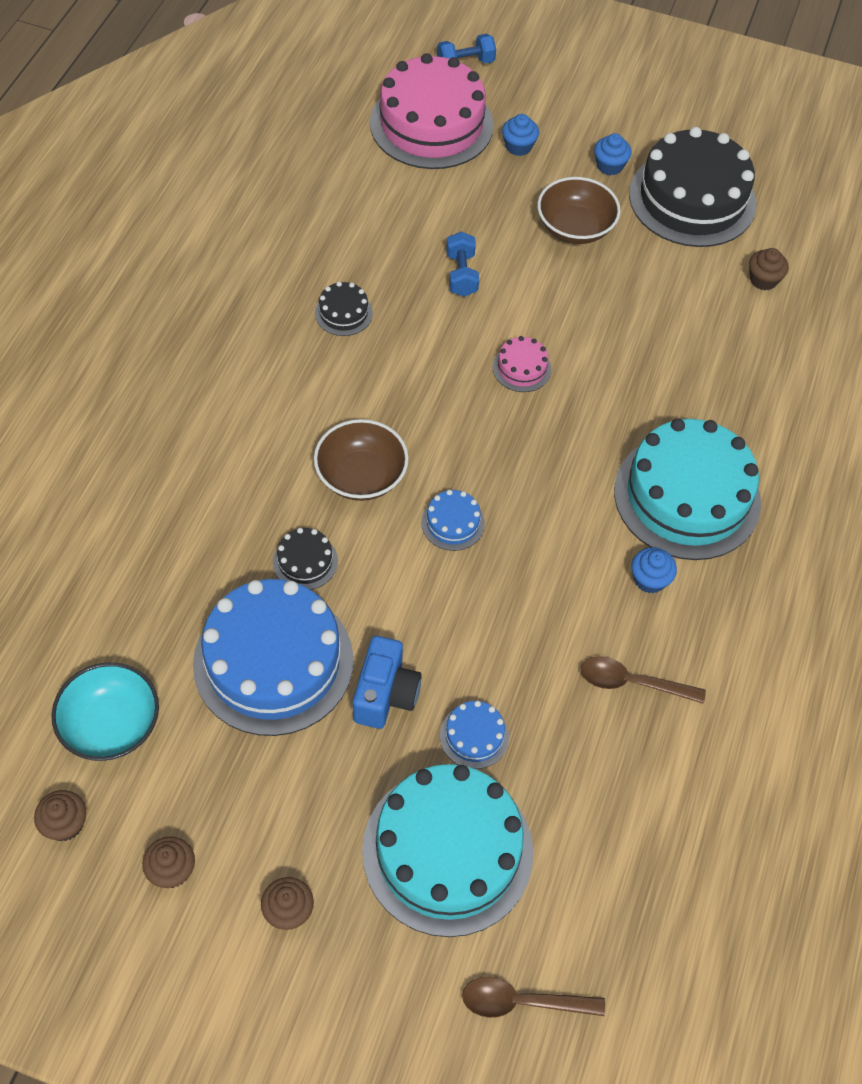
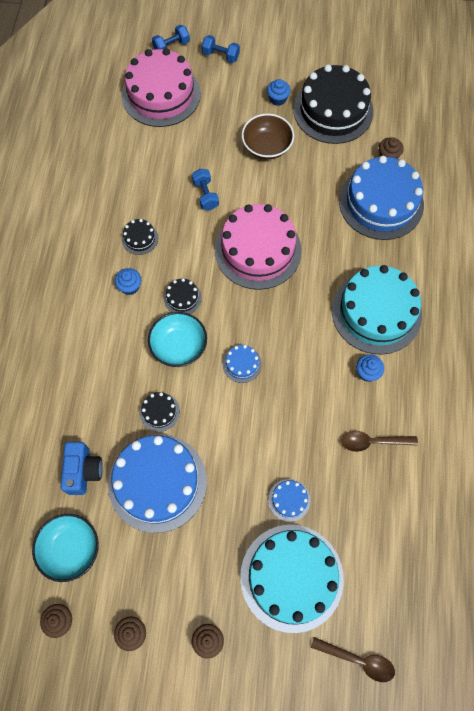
camera: 10 degrees left, 10 degrees up
(361, 476) = (179, 346): brown bowl -> turquoise bowl
(385, 694) = (230, 487): blue camera -> blue camera (83, 471)
(386, 409) = (182, 298): none -> black cake
(518, 146) = (219, 98): blue cupcake -> blue cupcake (130, 286)
(521, 368) = (258, 250): pink cake -> pink cake, size x2.35
(522, 1002) = (358, 660): brown spoon -> brown spoon turned 150 degrees counterclockwise
(537, 90) = (220, 56): none -> blue dumbbell
(735, 342) = (381, 203): none -> blue cake

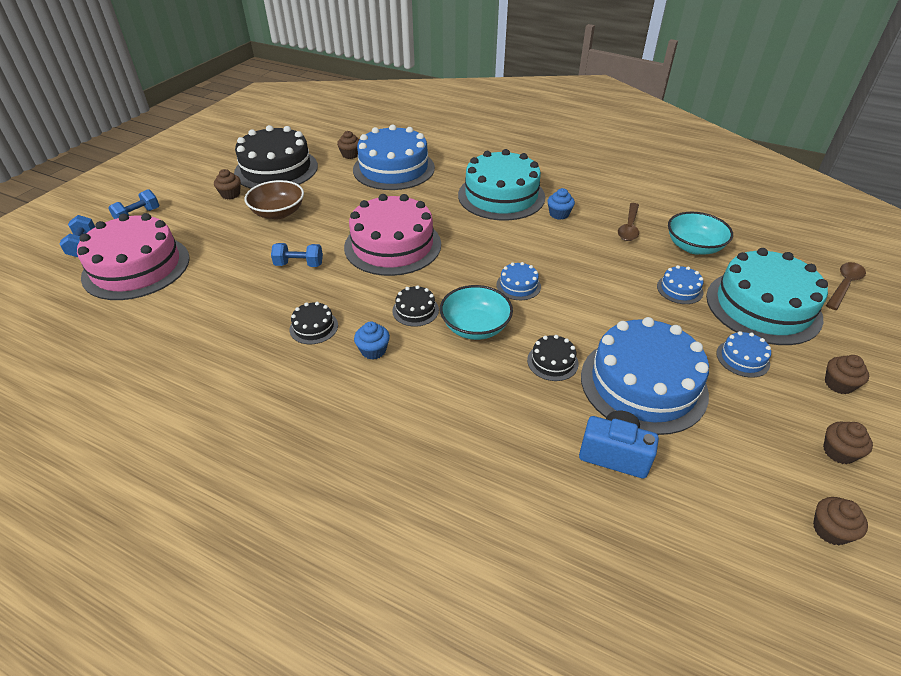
camera: 70 degrees left, 25 degrees down
(70, 549) = (725, 494): turquoise bowl -> turquoise bowl (694, 247)
(213, 559) = (742, 358): none -> blue cake
(277, 99) = (230, 194): blue cupcake -> brown cupcake

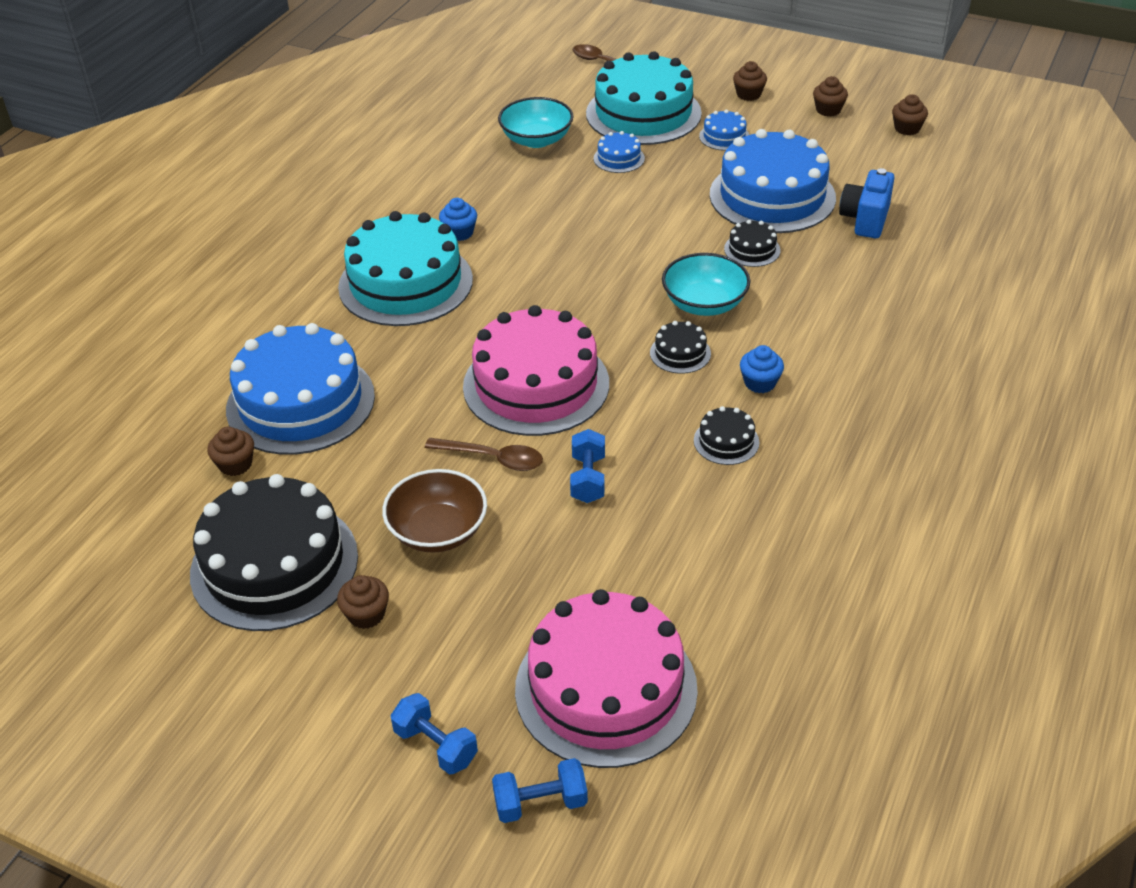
camera: 90 degrees left, 0 degrees up
(518, 285) = (622, 270): blue cake -> none
(629, 227) = (493, 180): brown spoon -> brown spoon (492, 458)

